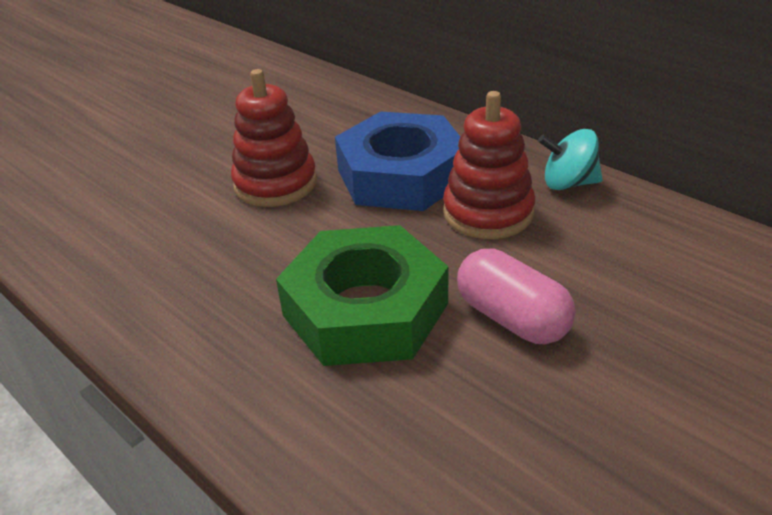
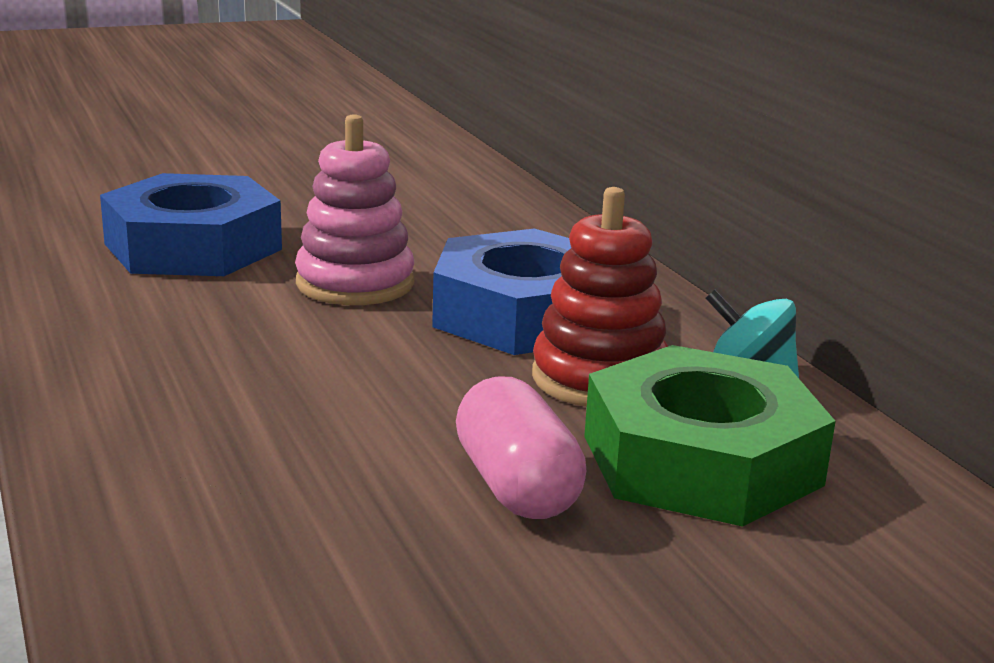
camera: 20 degrees right, 15 degrees down
(137, 186) = (193, 246): none -> blue nut
(275, 184) = (355, 283): red stacking toy -> pink stacking toy
(365, 309) = (338, 425): green nut -> green nut (701, 460)

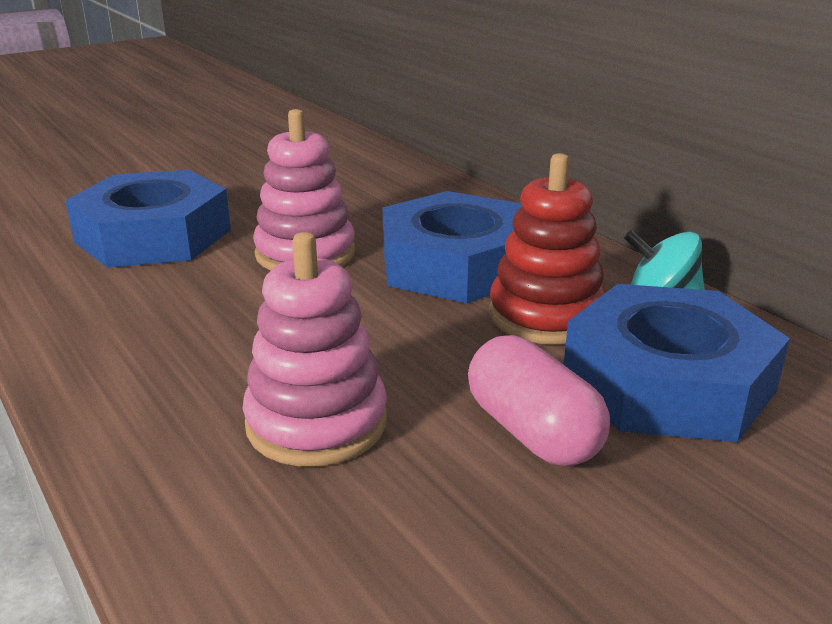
camera: 10 degrees left, 5 degrees up
(288, 447) = (316, 423): none -> pink stacking toy
(701, 460) = (668, 382): green nut -> blue nut

